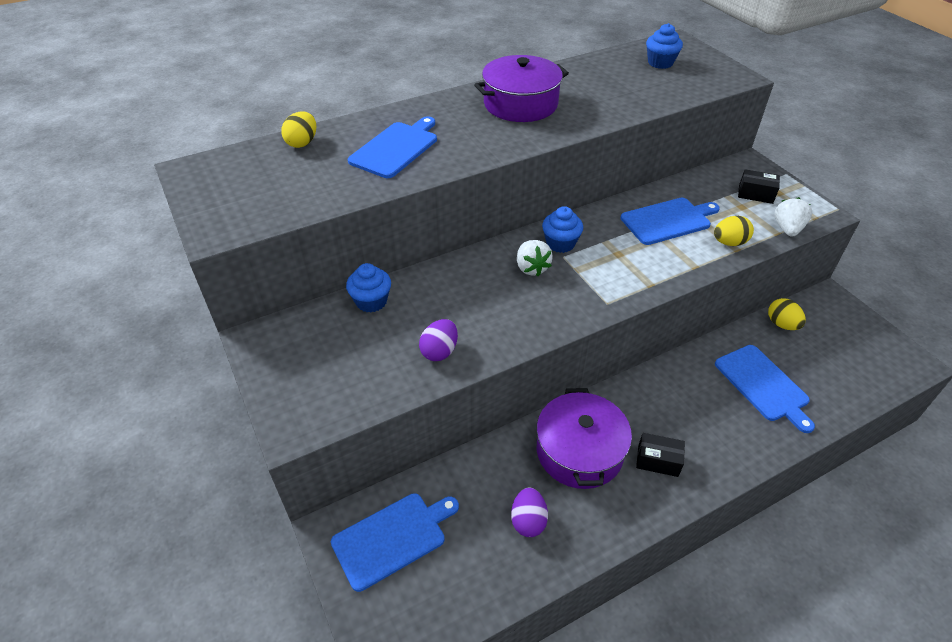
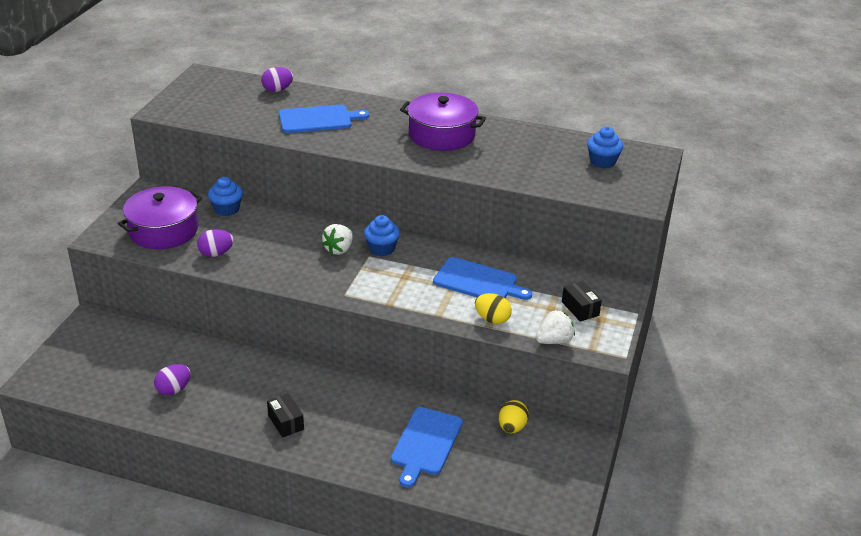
camera: 45 degrees right, 10 degrees down
(302, 143) = (277, 90): yellow egg -> purple egg
(392, 538) = (106, 345): blue cutting board -> none
(579, 451) = (253, 384): purple pot -> purple pot (163, 230)

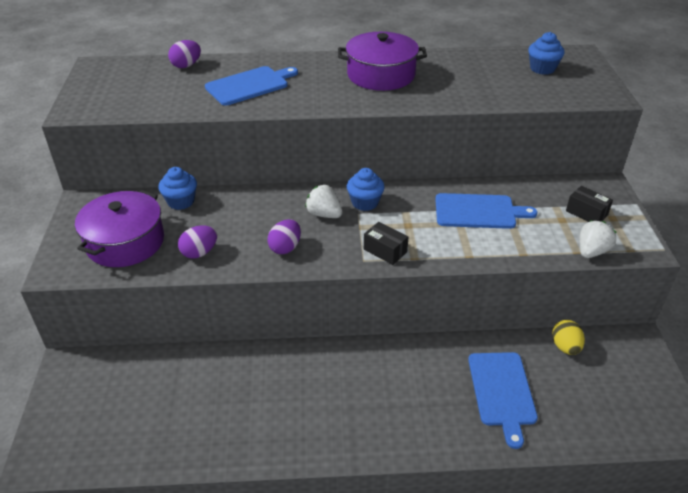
camera: 20 degrees left, 5 degrees up
(174, 389) = (209, 417): purple egg -> purple egg (285, 248)
(286, 422) = (351, 415): black box -> black box (385, 251)
(339, 249) = (324, 214): white strawberry -> white strawberry turned 120 degrees clockwise
(492, 319) = (521, 246): yellow egg -> none

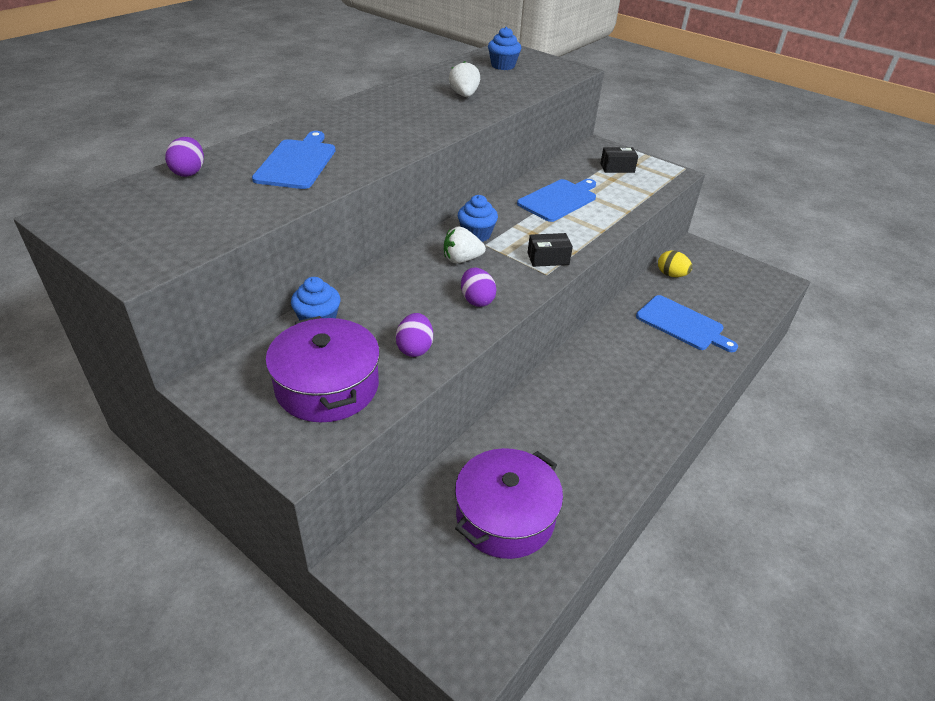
camera: 50 degrees left, 0 degrees up
(381, 75) = (398, 111): purple pot -> purple pot (505, 516)
(591, 251) = (656, 189): white strawberry -> white strawberry (464, 95)

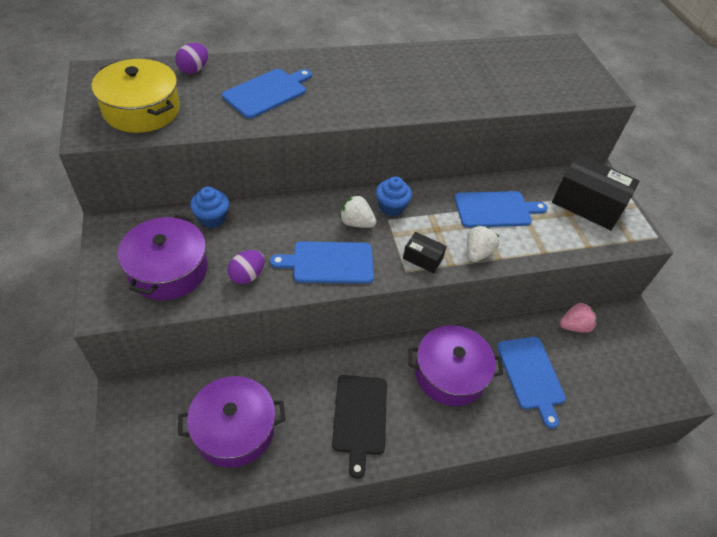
camera: 35 degrees right, 10 degrees up
(175, 225) = (141, 110): none -> yellow pot
(464, 95) = (465, 81): white strawberry -> white strawberry (477, 253)
(477, 300) = (329, 263): purple egg -> blue cutting board
(503, 66) = (539, 63): blue cupcake -> none
(599, 433) = (360, 418): none -> black cutting board
(617, 168) = (587, 204): black box -> black box, size x2.01
(627, 357) = (450, 374): none -> purple pot
(671, 275) = (574, 326): yellow egg -> pink strawberry

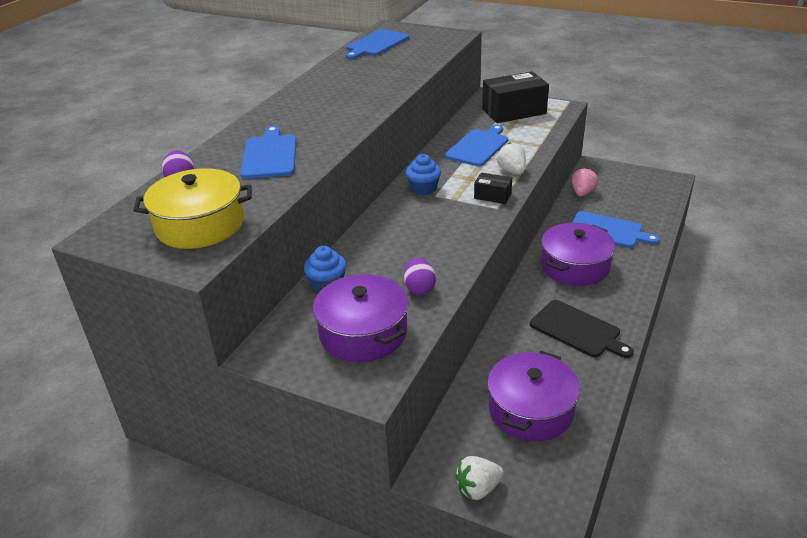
camera: 45 degrees left, 15 degrees down
(329, 263) = (451, 240): blue cutting board -> blue cutting board (376, 44)
(356, 223) = (421, 211): white strawberry -> white strawberry (478, 488)
(422, 258) = (492, 196): black box -> black box turned 45 degrees clockwise

